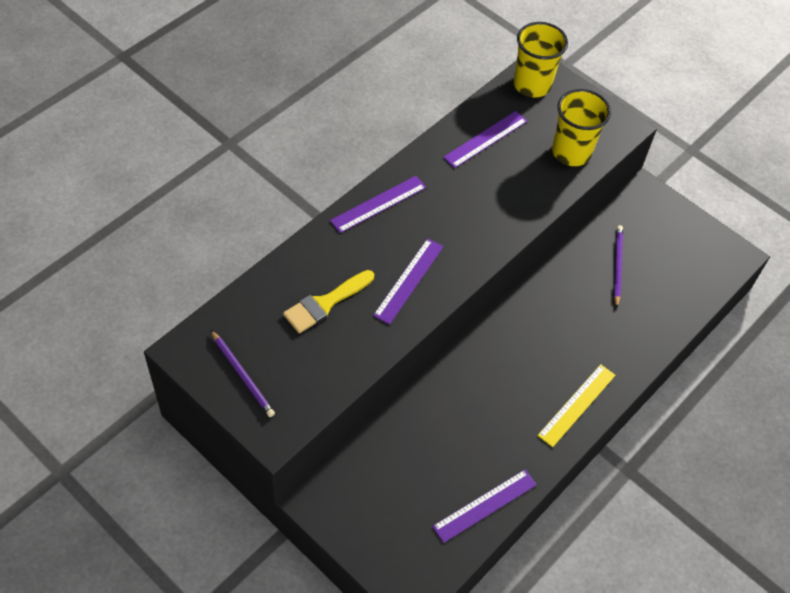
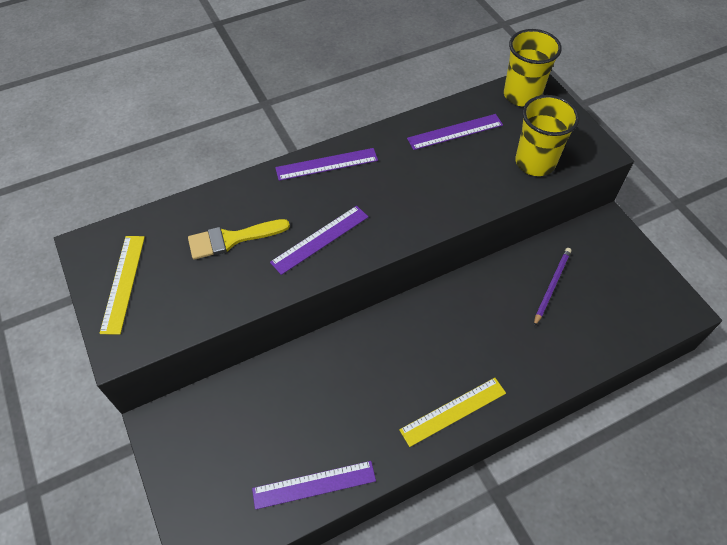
camera: 25 degrees right, 0 degrees up
(242, 375) = (123, 283): purple pencil -> yellow ruler

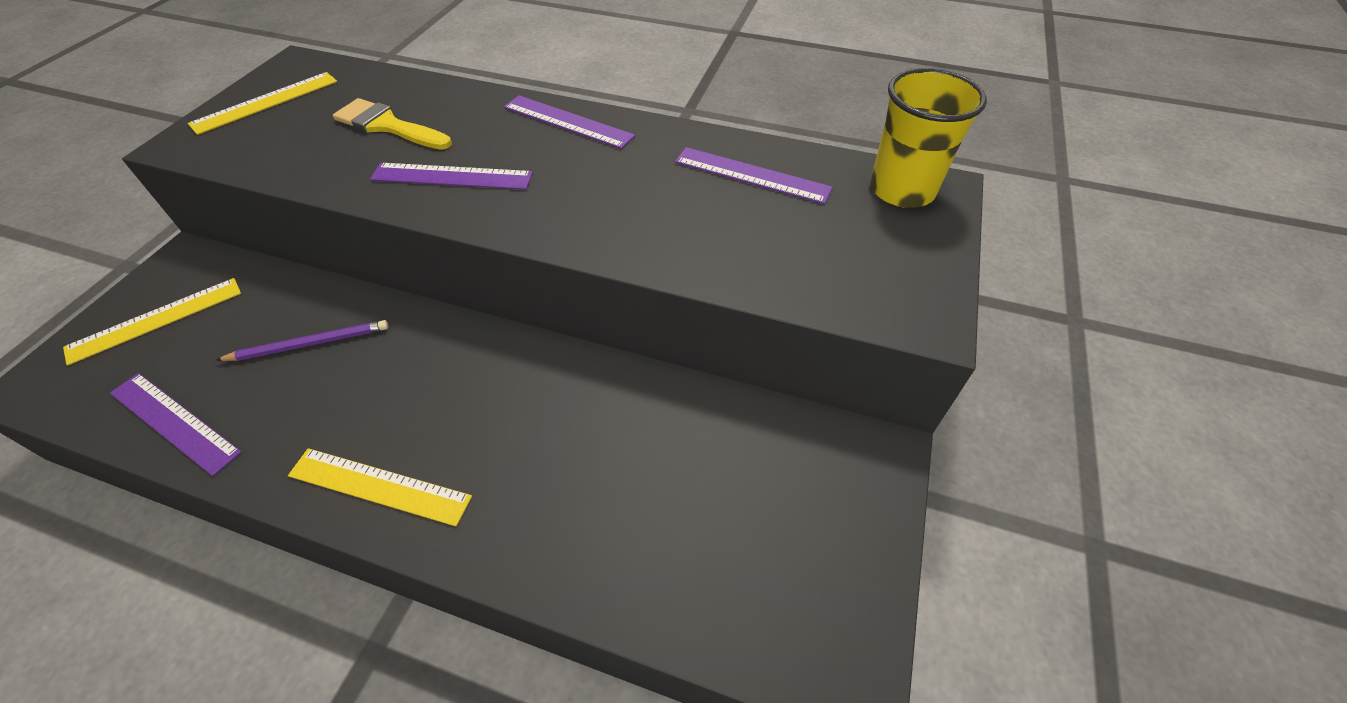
camera: 45 degrees right, 5 degrees down
(207, 461) = (156, 319): none -> yellow ruler
(535, 162) = (807, 267): yellow cup -> none
(552, 286) = (692, 459): purple pencil -> purple pencil (310, 344)

